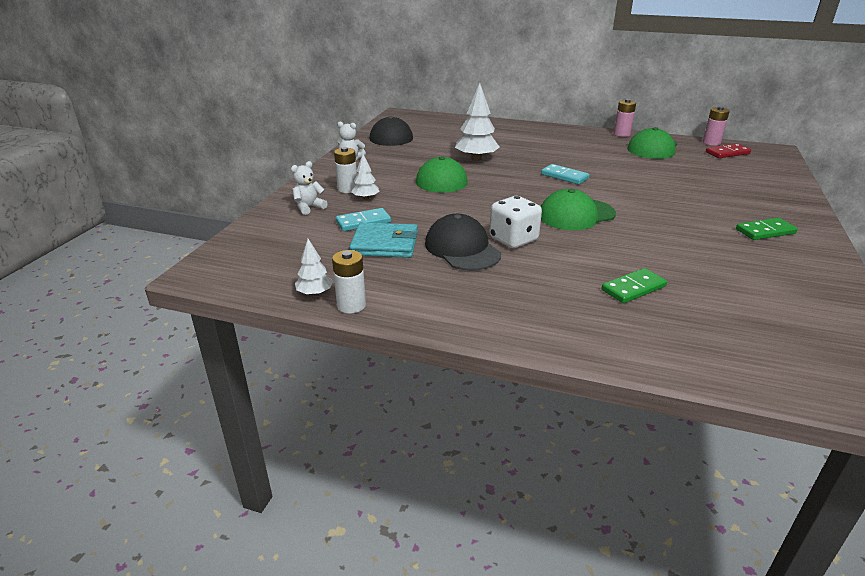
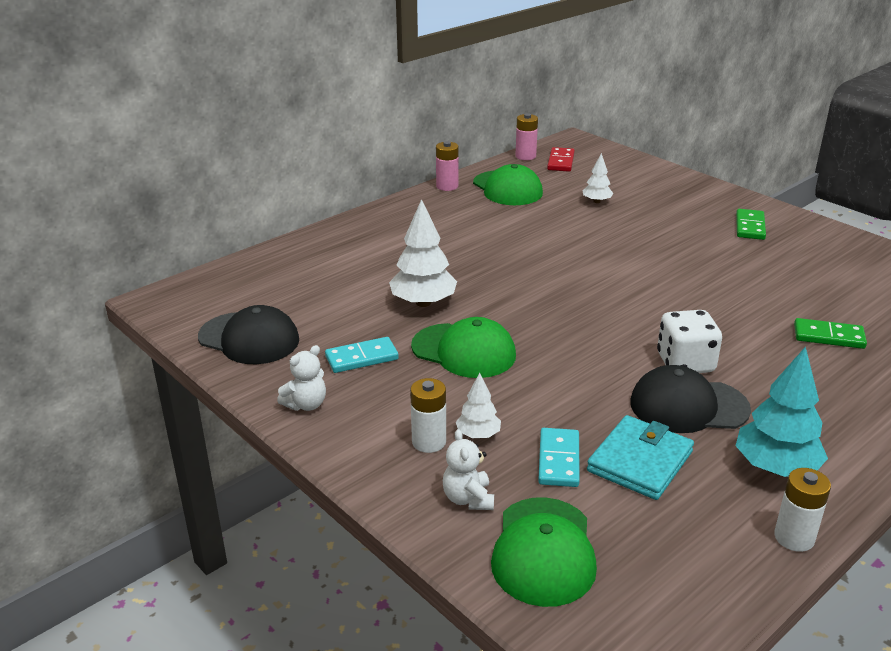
camera: 60 degrees left, 0 degrees up
(315, 293) = (750, 562): white tree -> white tree (596, 201)
(423, 289) = (775, 467): none -> turquoise tree
(564, 176) = (538, 267): turquoise domino -> turquoise domino (361, 358)
(576, 215) = (648, 302): green cap -> green cap (543, 551)
(633, 288) = (828, 336): green domino -> green domino turned 75 degrees counterclockwise

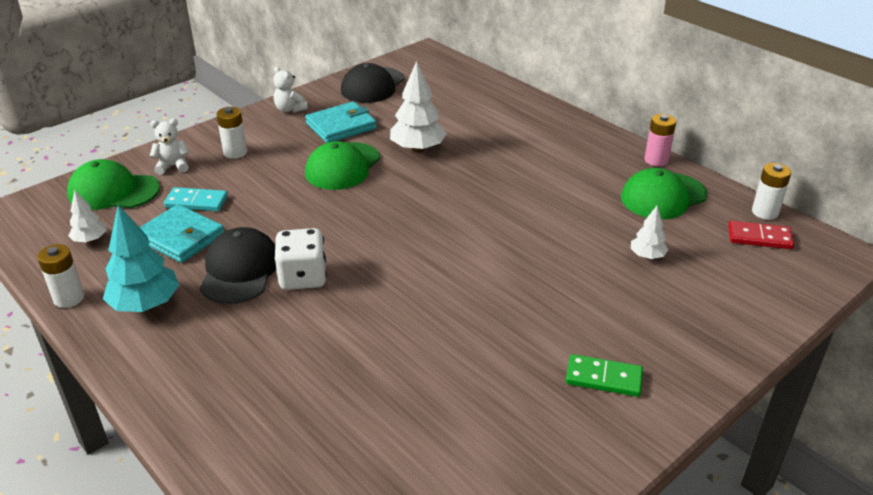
camera: 90 degrees right, 5 degrees up
(361, 358) = (341, 126): turquoise domino -> turquoise wallet
(478, 435) = (236, 171): white tree -> white tree (90, 240)
(525, 156) = (765, 212): pink battery -> white battery
(828, 336) = (332, 388): green domino -> none

